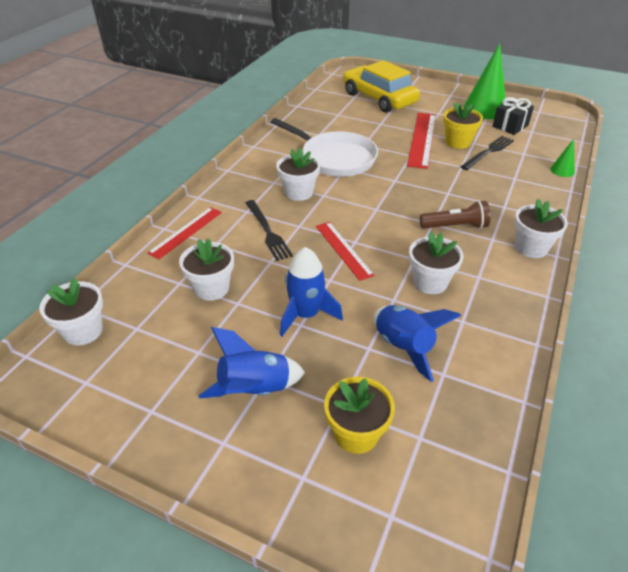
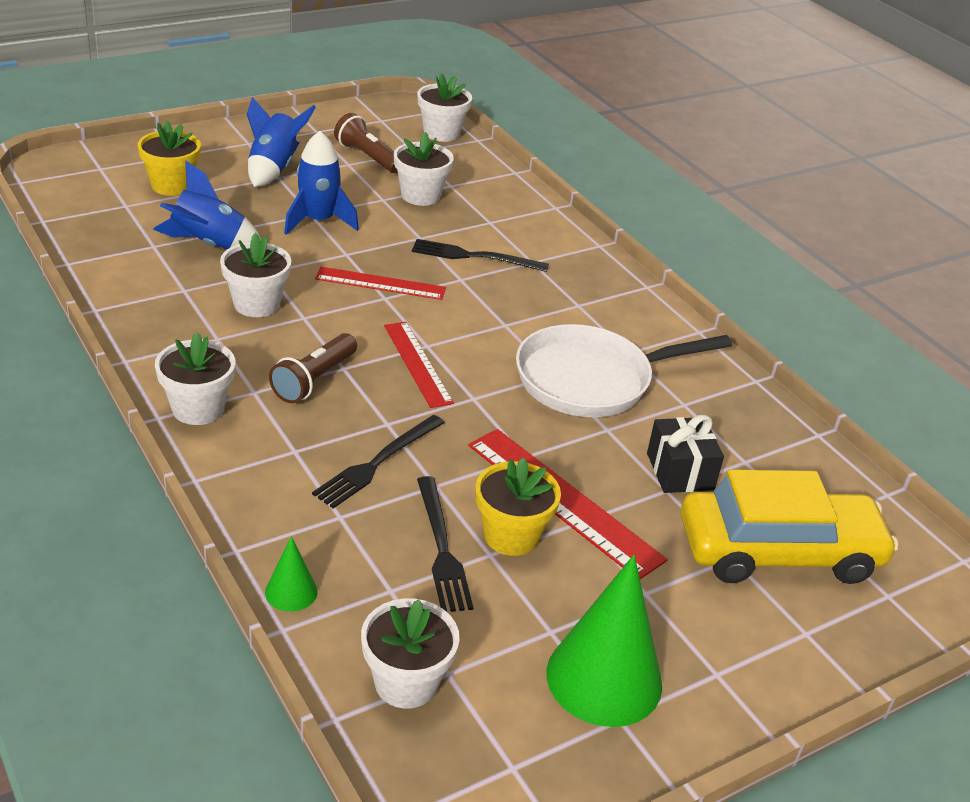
camera: 120 degrees right, 5 degrees down
(174, 348) = (367, 157): none -> brown flashlight
(186, 232) = (533, 215): red ruler -> red ruler (418, 363)
(298, 192) = (532, 310): white flower pot -> white flower pot (406, 682)
(474, 184) = (377, 463): none -> black fork
(510, 126) = (498, 657): black gift -> black gift (680, 471)

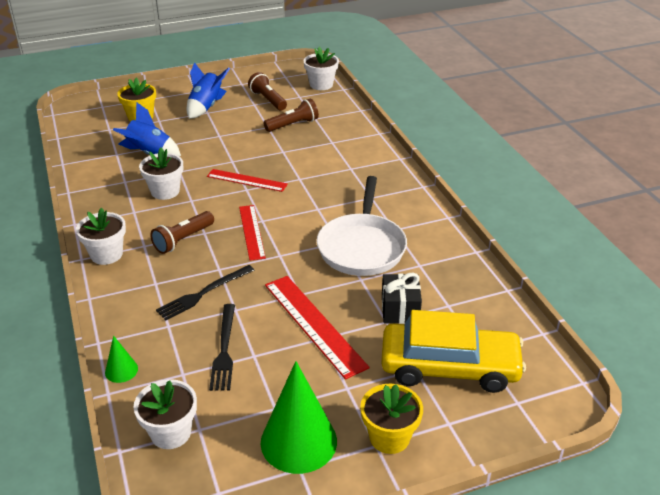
camera: 15 degrees right, 0 degrees up
(318, 221) = (222, 140): blue rocket -> none
(420, 195) = (293, 125): white flower pot -> brown flashlight
(474, 257) = (313, 164): black fork -> none
(511, 536) = (271, 345): yellow flower pot -> yellow flower pot (389, 437)
(591, 380) = (362, 246): white pan -> white pan turned 75 degrees counterclockwise

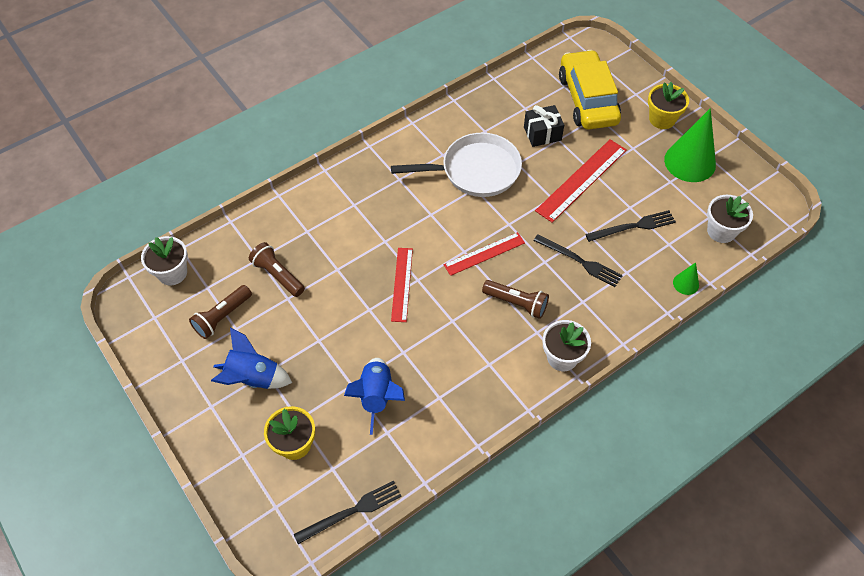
camera: 105 degrees left, 20 degrees up
(71, 132) = (352, 511): none -> black fork
(165, 191) = (445, 350): white flower pot -> none

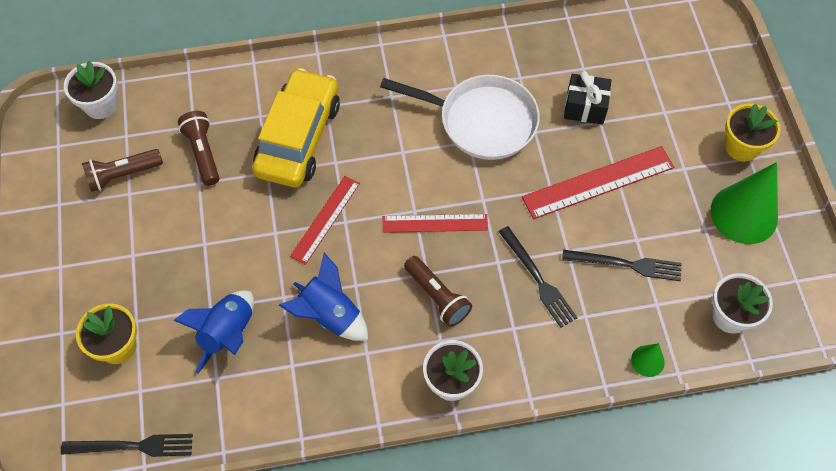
camera: 25 degrees right, 5 degrees up
(253, 378) = (116, 255): blue rocket -> blue rocket (329, 315)
(588, 99) = (664, 86): yellow car -> yellow car (298, 137)

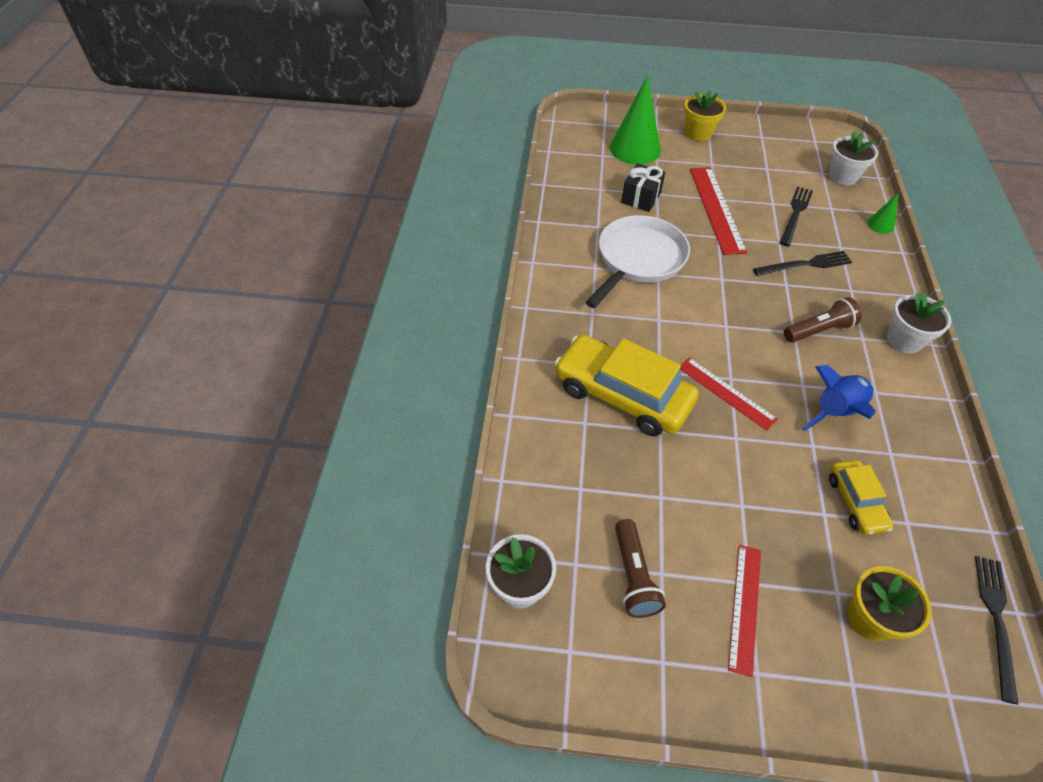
camera: 75 degrees left, 10 degrees down
(202, 153) = (621, 485): brown flashlight -> none
(228, 334) = (855, 502): blue rocket -> yellow car
(435, 223) = (742, 315): red ruler -> red ruler (744, 607)
(744, 214) = (757, 148): green cone -> green cone (635, 149)

